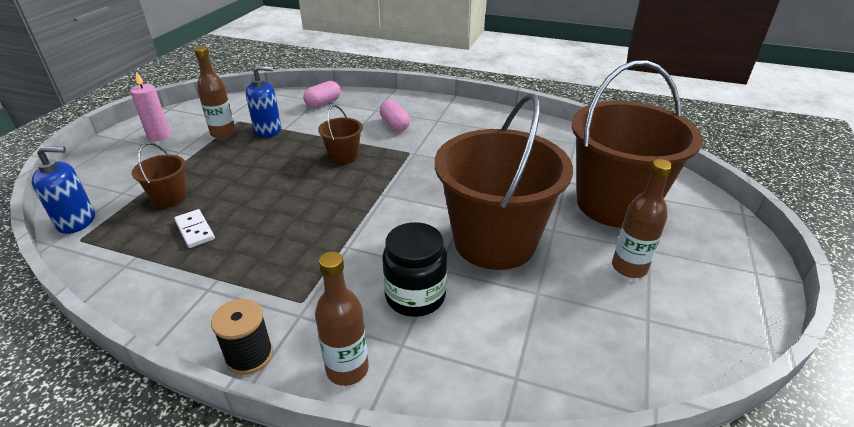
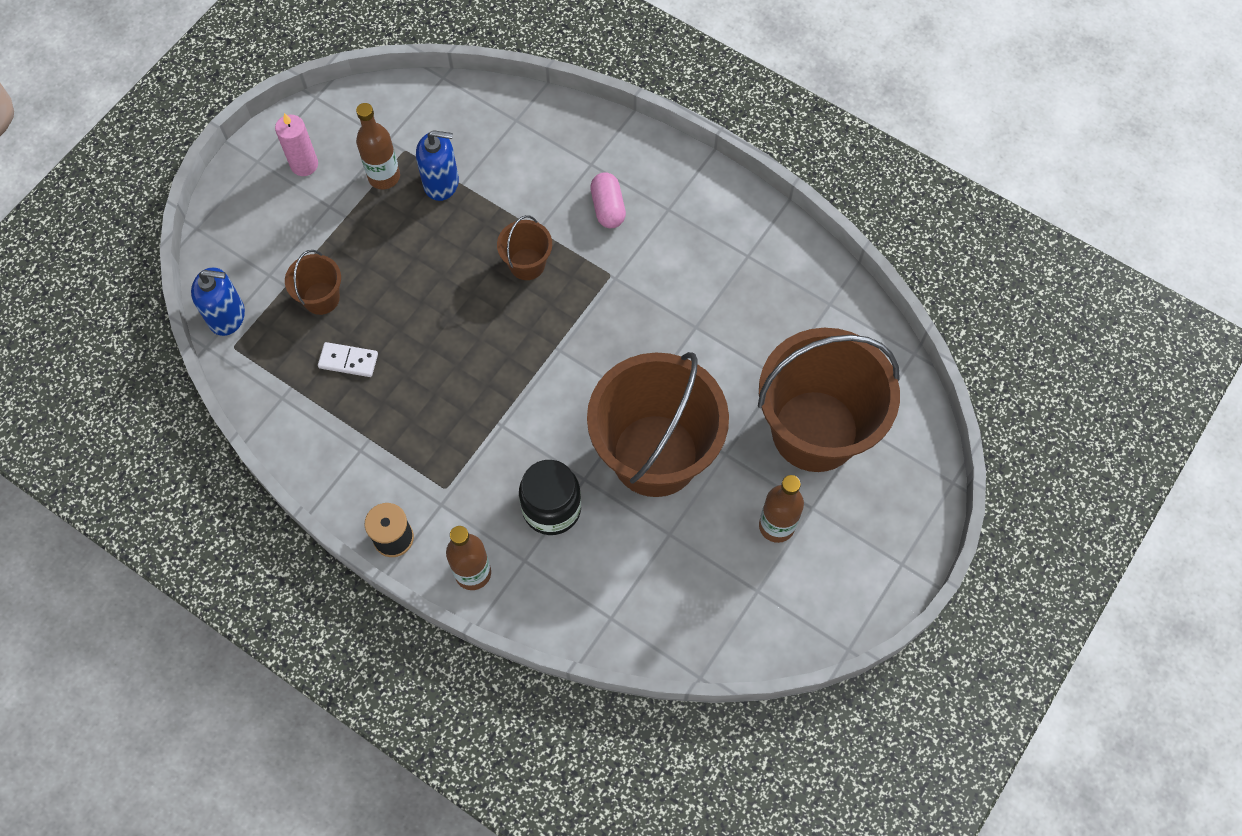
camera: 15 degrees right, 30 degrees up
(195, 230) = (348, 361): white domino -> white domino turned 60 degrees counterclockwise
(323, 103) = (523, 129): pink capsule -> none

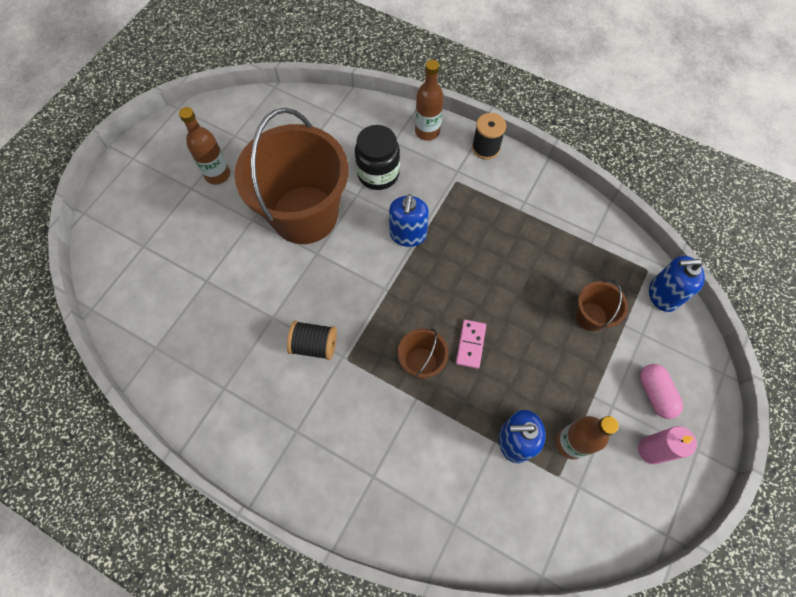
camera: 175 degrees right, 0 degrees up
(348, 361) = (552, 266): white domino -> none
(468, 279) = (470, 344): none -> pink domino
(522, 416) = (408, 234): none -> blue soap dispenser
(608, 208) = (353, 427): pink capsule -> pink capsule (655, 394)
(646, 292) = (314, 345): none -> black spool
(815, 431) = (181, 241): brown bucket -> none

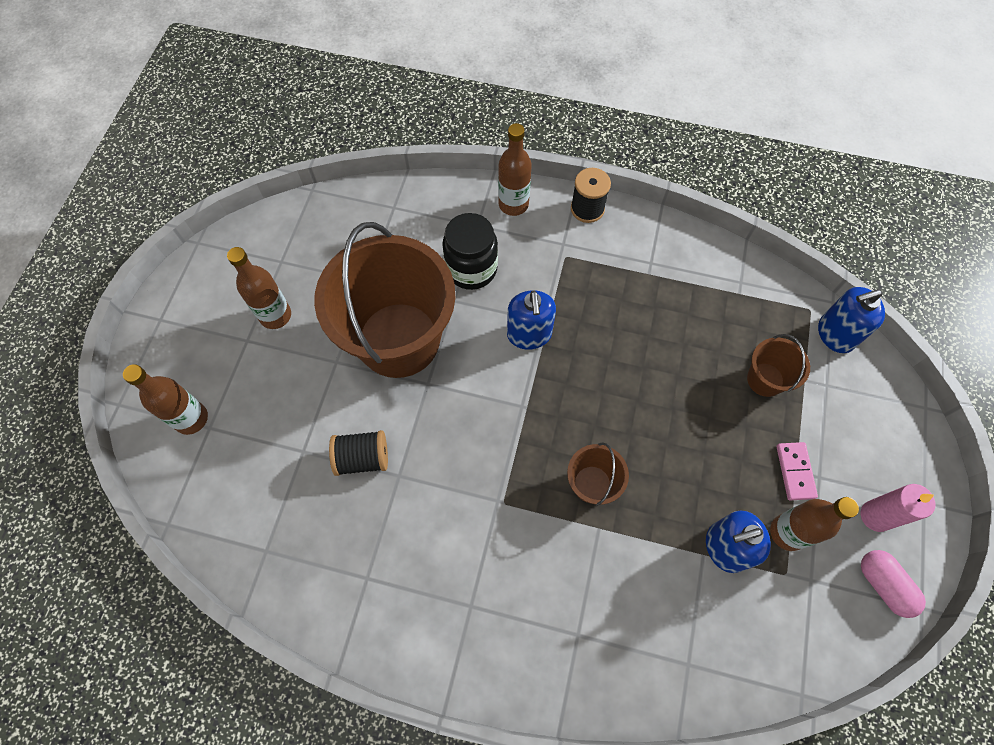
camera: 15 degrees left, 0 degrees up
(132, 236) = (191, 419): none -> brown bottle
(314, 345) = (460, 496): black spool -> black spool (362, 458)
(470, 344) = (641, 447): pink domino -> pink domino (795, 471)
(655, 394) = (860, 450): pink capsule -> pink capsule (883, 585)

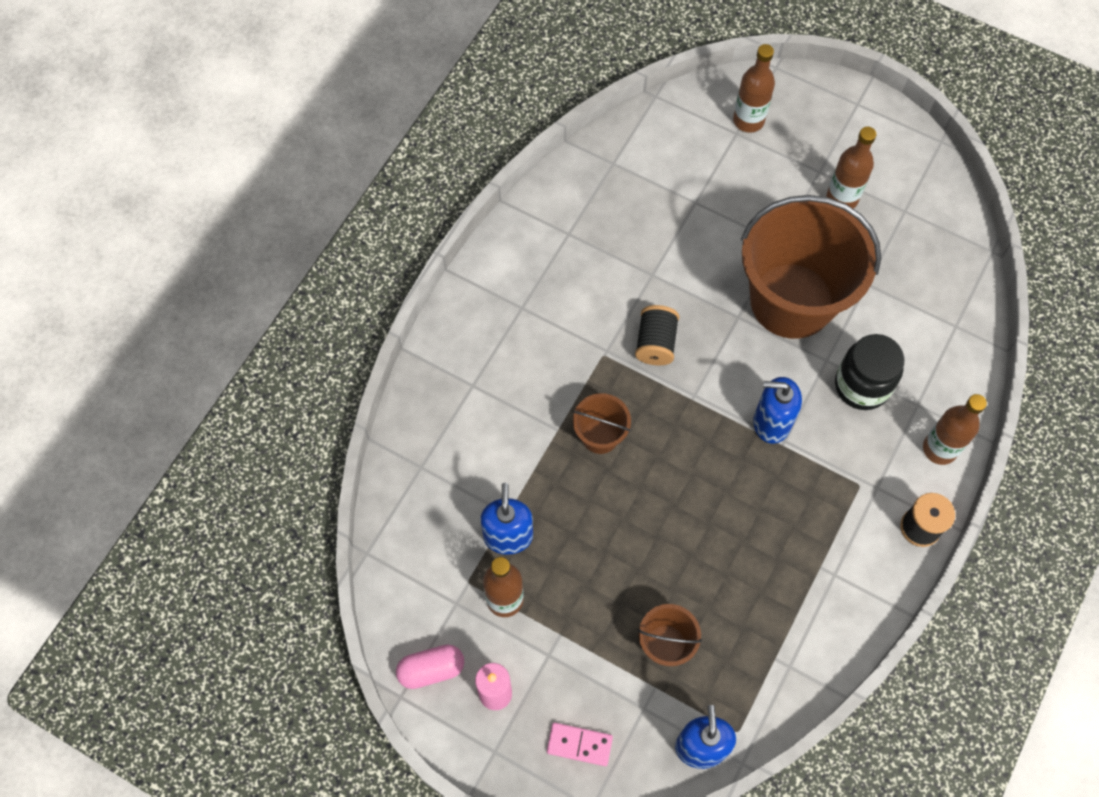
camera: 105 degrees right, 0 degrees up
(362, 458) = (676, 248): black spool -> black spool (655, 343)
(795, 471) = (560, 632): pink domino -> pink domino (579, 744)

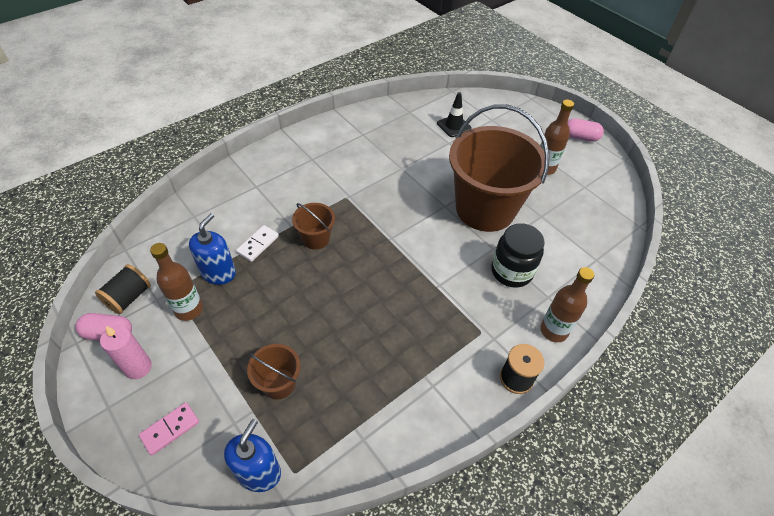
camera: 20 degrees right, 15 degrees down
(532, 475) = (258, 244): none -> white domino
(579, 744) = (170, 429): pink domino -> pink domino turned 75 degrees counterclockwise
(655, 343) = (383, 202): black spool -> black spool (129, 297)
(688, 167) = (454, 126): none -> black traffic cone
(748, 120) = (502, 116): brown bottle -> none
(771, 422) = (436, 271): blue soap dispenser -> none
(870, 120) = (580, 137): none -> pink capsule

